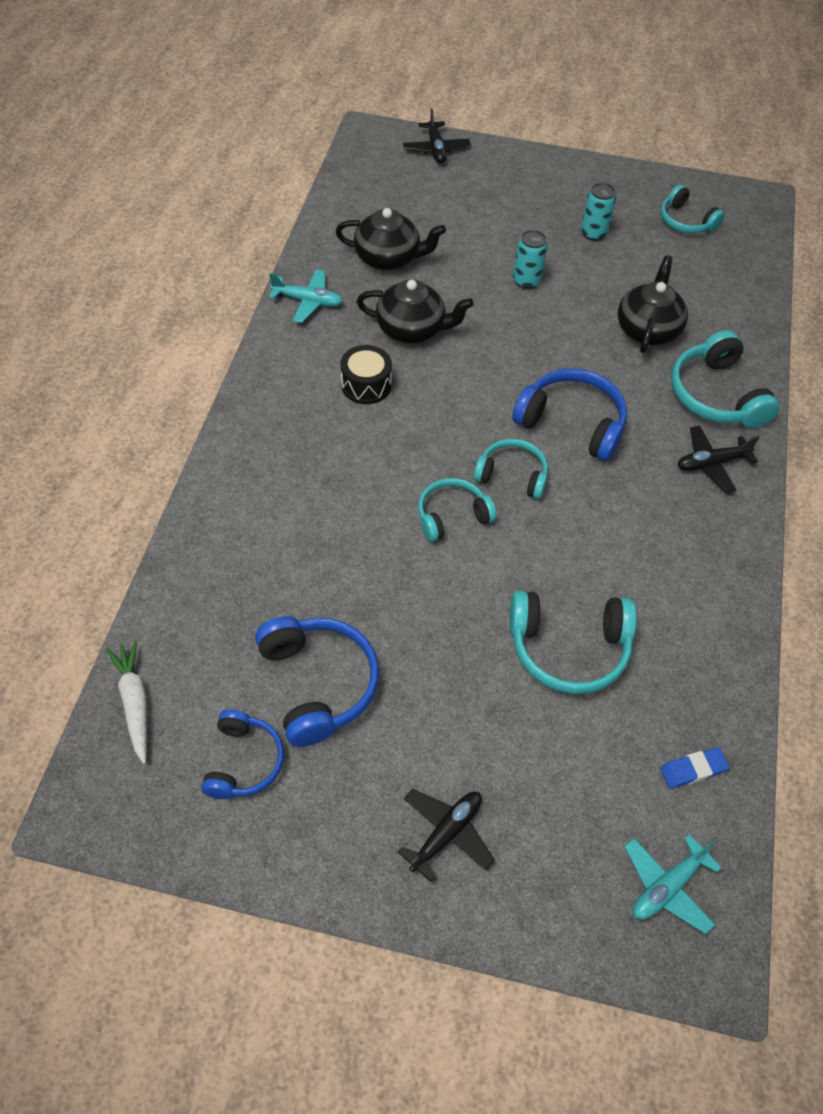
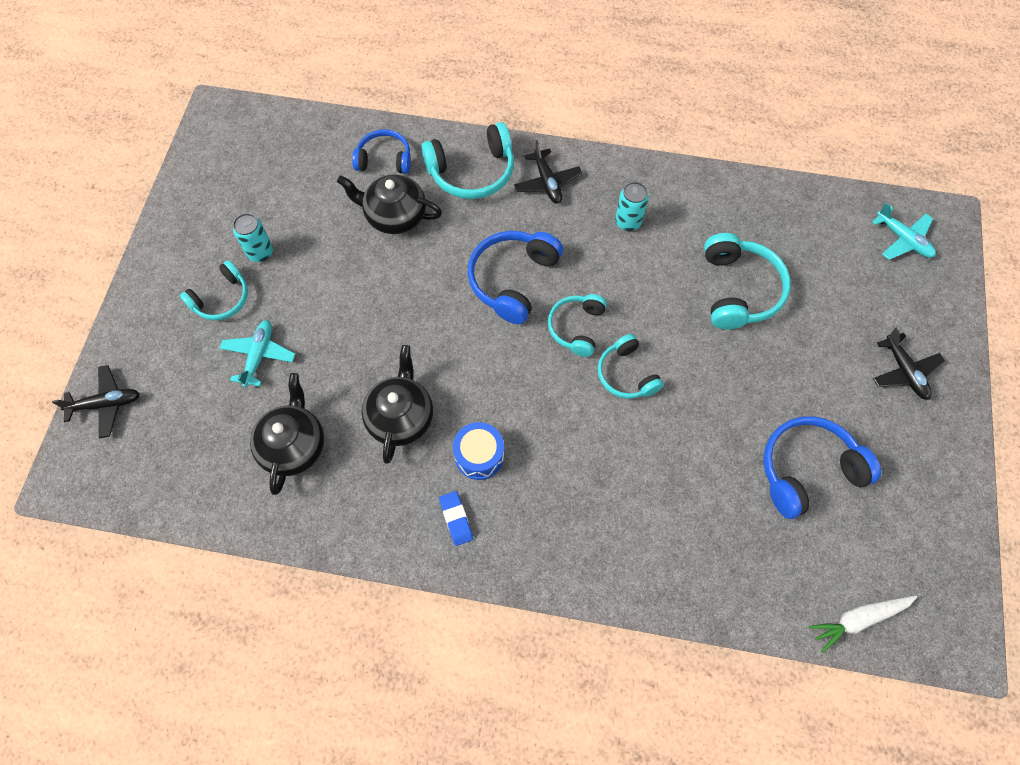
camera: 90 degrees left, 10 degrees up
(244, 762) = (887, 520): blue headphones -> blue headphones (384, 159)
(308, 301) = (361, 524): turquoise plane -> turquoise plane (259, 355)
(366, 385) = (479, 456): black drum -> blue drum
(446, 834) = (904, 371): black plane -> black plane turned 150 degrees counterclockwise
(526, 281) = (330, 313): turquoise can -> turquoise can (628, 222)
(685, 221) = (245, 174): turquoise headphones -> turquoise headphones (221, 299)
(693, 769) = (818, 218): blue eraser -> blue eraser (456, 519)

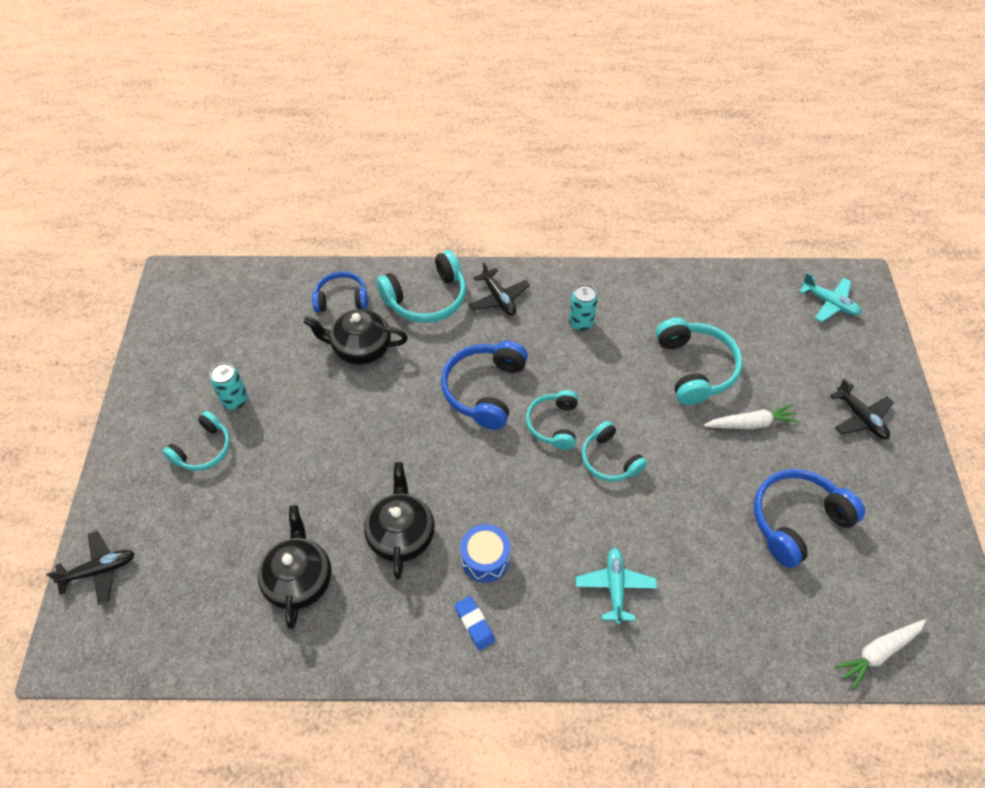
camera: 10 degrees left, 10 degrees down
(259, 355) = (250, 498): turquoise plane -> turquoise plane (615, 587)
(784, 359) = (751, 423): none -> white carrot

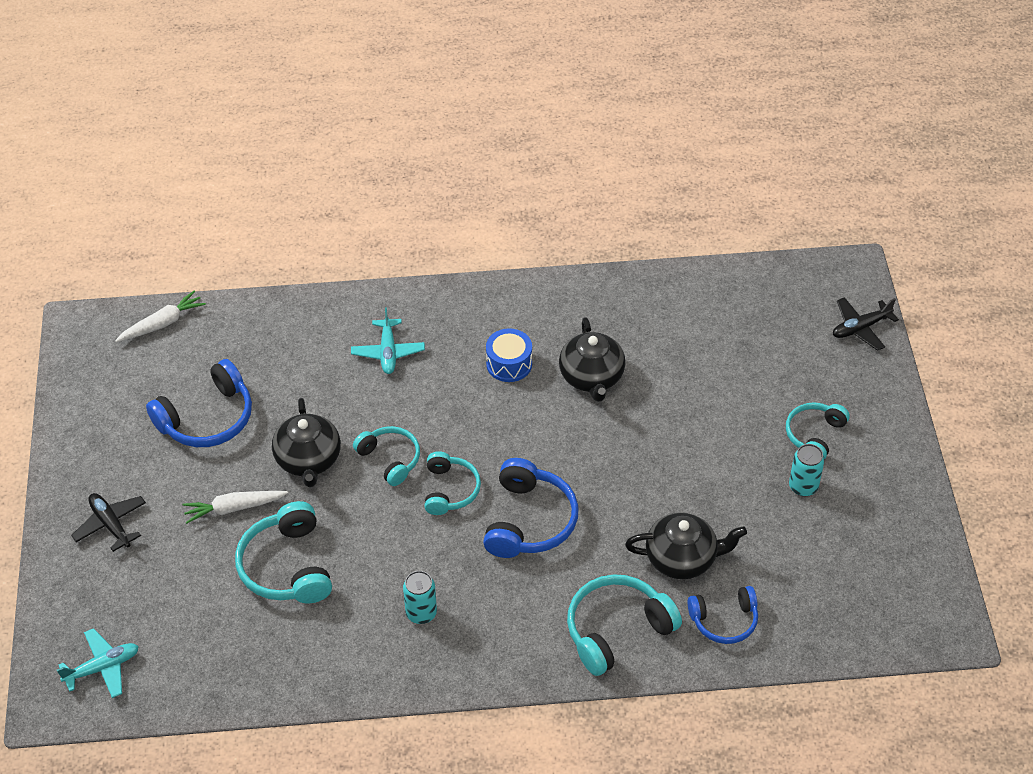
camera: 175 degrees right, 5 degrees down
(299, 579) = (676, 335): black teapot -> black teapot (308, 460)
(474, 624) = (512, 316): blue eraser -> none
(499, 298) = (526, 638): black plane -> none
(829, 303) = (102, 667): turquoise plane -> turquoise plane turned 120 degrees clockwise

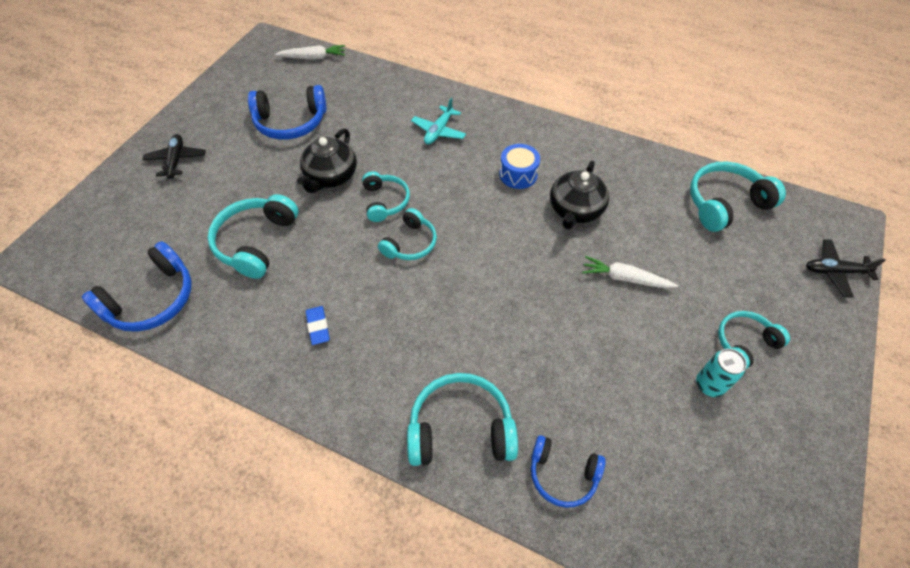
camera: 30 degrees right, 5 degrees up
(102, 667) = (83, 251): turquoise plane -> none
(234, 508) = (257, 186): white carrot -> white carrot (624, 278)
(421, 613) = (318, 327): turquoise can -> blue eraser
(529, 521) = (452, 296): blue headphones -> blue headphones (152, 299)
(682, 558) = (559, 393): black teapot -> none
(731, 302) = (725, 203): none -> turquoise headphones

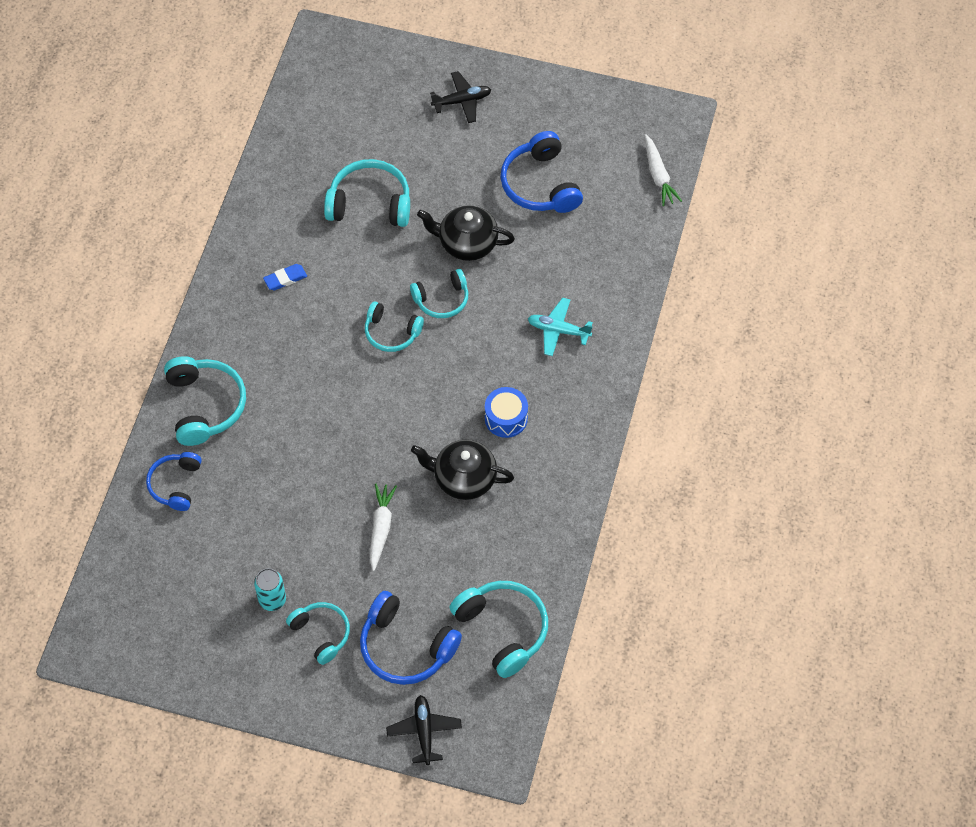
camera: 80 degrees right, 5 degrees up
(152, 299) = (293, 145): blue headphones -> blue headphones (405, 647)

